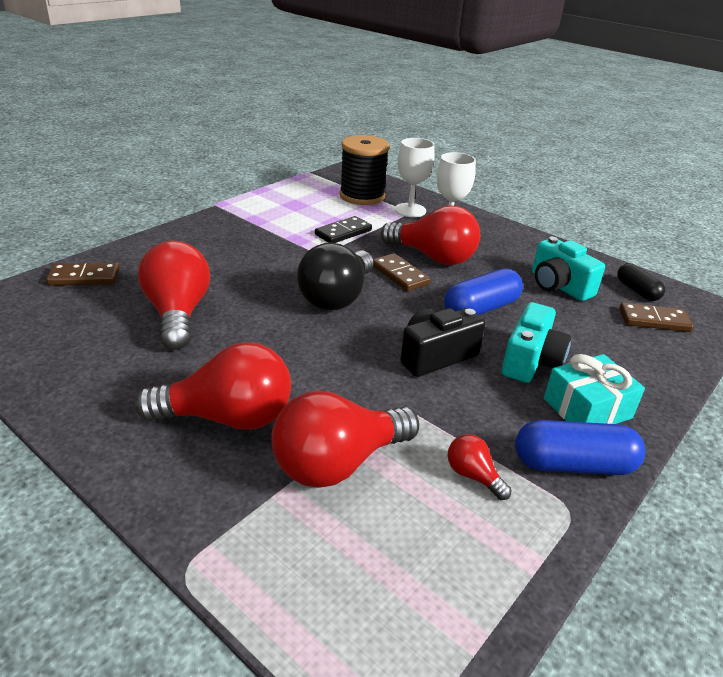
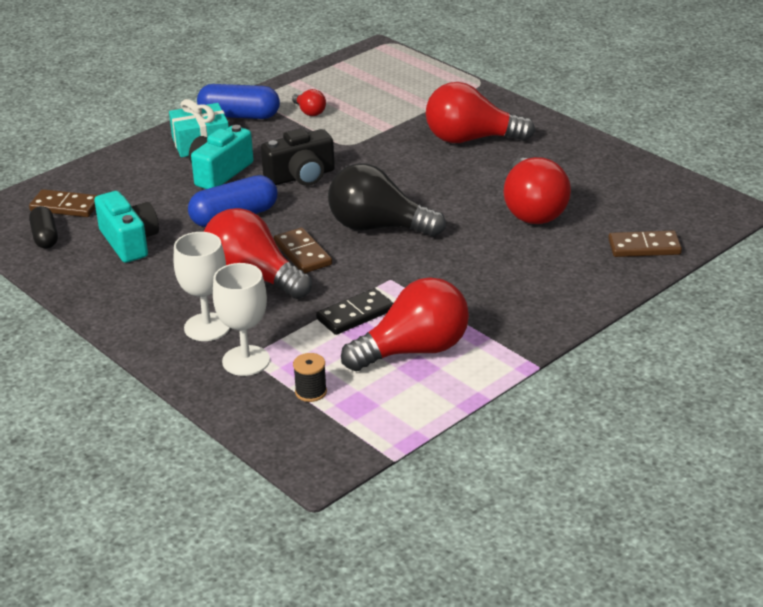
camera: 170 degrees left, 0 degrees up
(337, 297) = (378, 227): black light bulb -> black light bulb turned 105 degrees counterclockwise
(338, 463) = (395, 118): red light bulb -> red light bulb (414, 350)
(362, 196) = (311, 392): black spool -> black spool, size x0.43

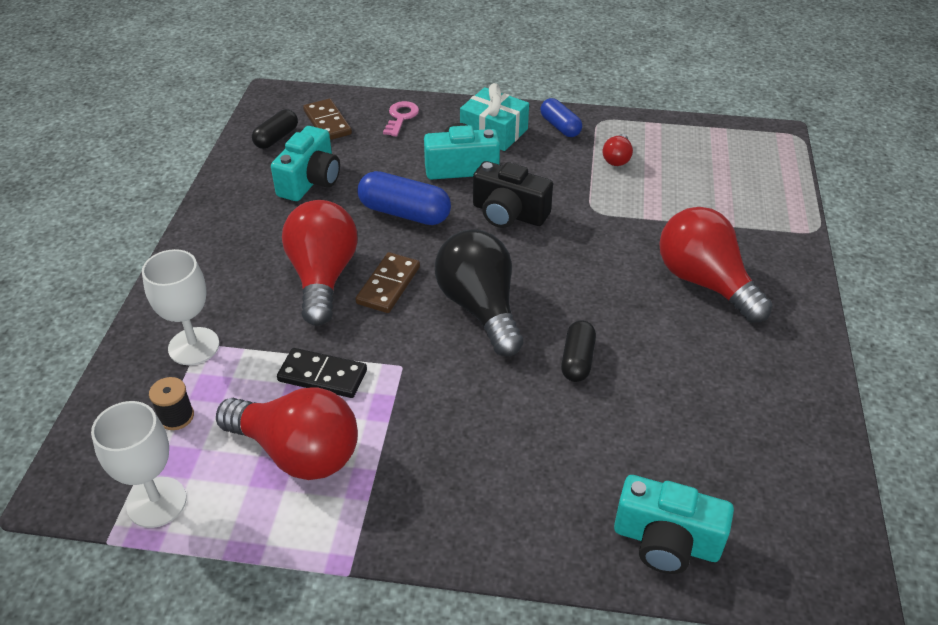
camera: 50 degrees right, 10 degrees up
(115, 172) = (401, 117): none -> pink key
(207, 327) = (225, 294): white goblet -> white goblet (156, 502)
(239, 116) = (560, 127): blue capsule -> blue capsule, size x0.64
(474, 213) = (577, 360): none -> black capsule
(532, 210) = (631, 402): red light bulb -> none
(644, 247) = (666, 541): brown domino -> turquoise camera

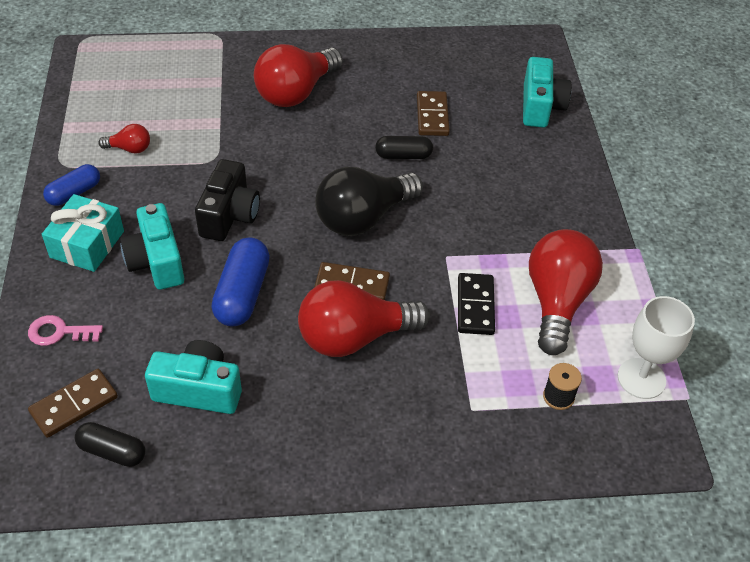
camera: 105 degrees left, 5 degrees up
(194, 346) = (476, 413): white goblet -> none
(652, 404) = (432, 116): none -> brown domino

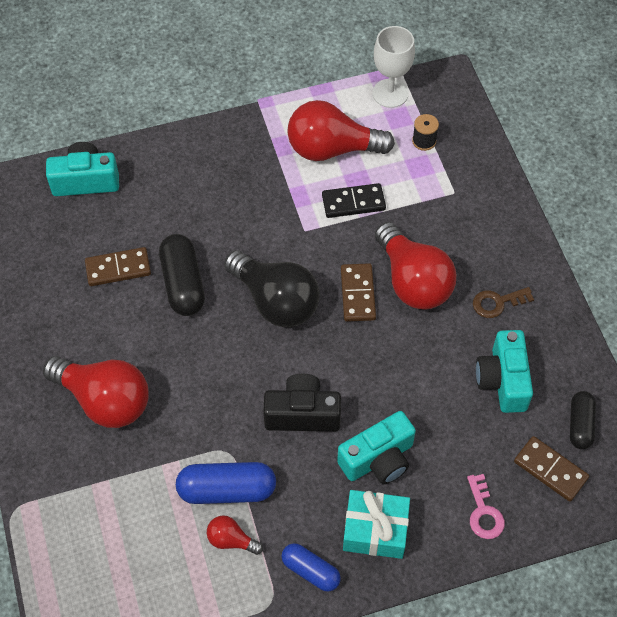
camera: 100 degrees left, 10 degrees up
(130, 149) = (231, 540): red light bulb -> red light bulb turned 60 degrees counterclockwise
(242, 293) = (393, 376): blue capsule -> blue capsule (227, 490)
(300, 412) = (497, 303): none -> brown key
(403, 155) = (183, 283): black capsule -> black capsule, size x1.57

